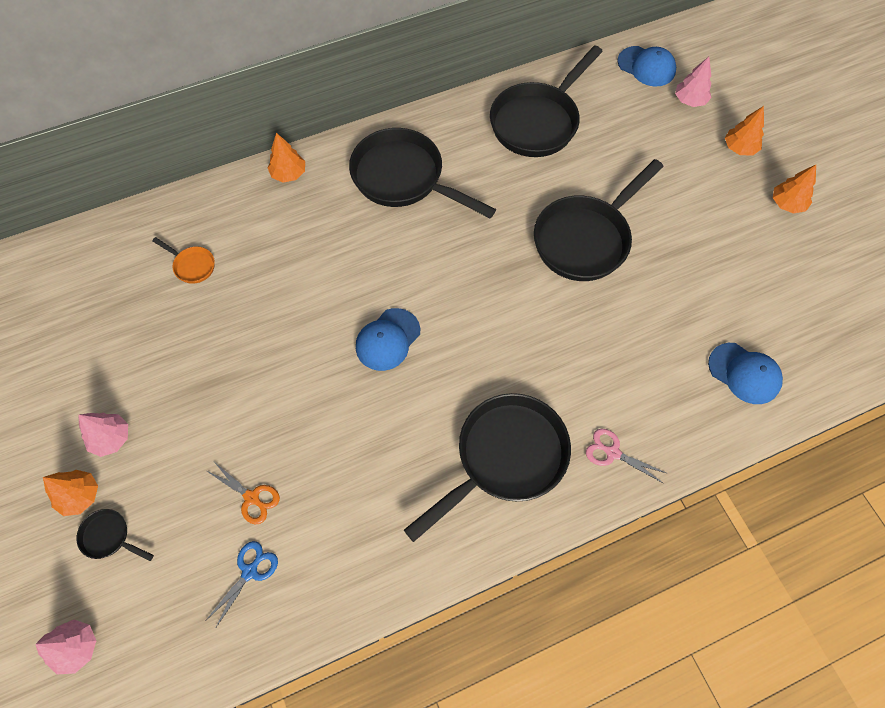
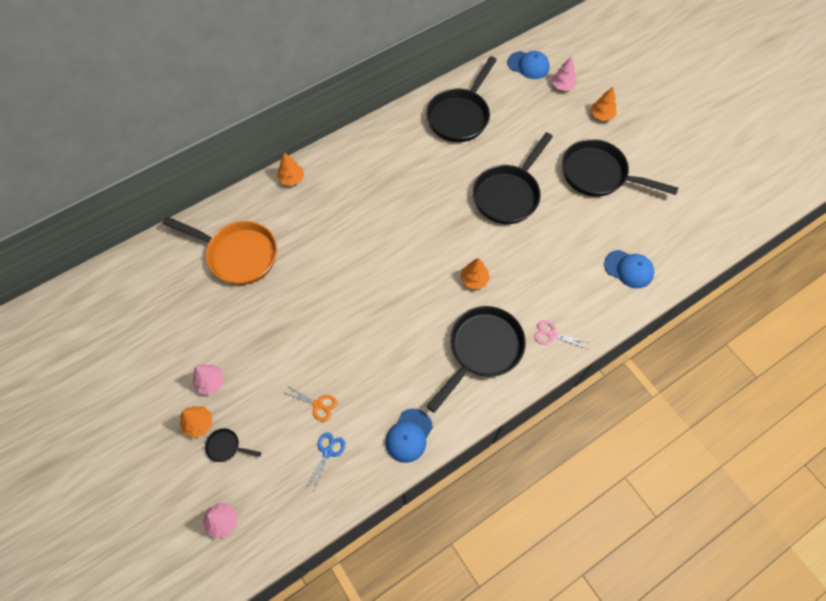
camera: 10 degrees left, 0 degrees up
(192, 265) = (238, 254): orange pan -> orange pan, size x2.36
(387, 339) = (387, 284): blue cap -> blue cap (409, 435)
(403, 178) = (374, 170): black pan -> black pan (598, 174)
(787, 204) = (639, 150): orange tree -> orange tree (474, 279)

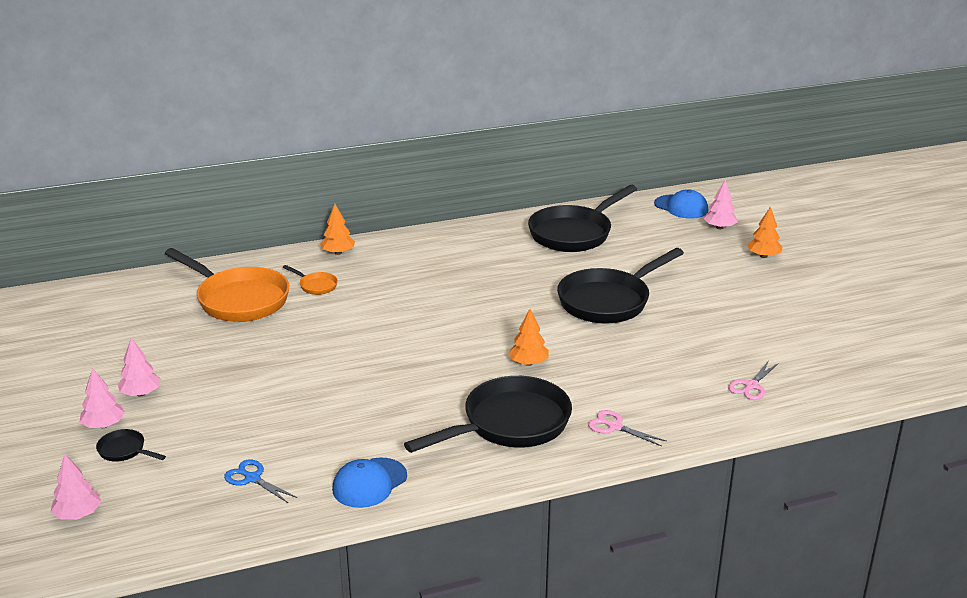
camera: 15 degrees right, 35 degrees down
(199, 423) = (104, 425): orange tree -> pink tree
(290, 224) = (316, 286): none -> orange pan
(318, 404) = (263, 435): orange scissors -> none
(327, 452) = (252, 478): blue scissors -> blue scissors turned 90 degrees counterclockwise
(598, 174) = (740, 302): black pan -> none
(629, 269) = (751, 386): blue cap -> pink scissors

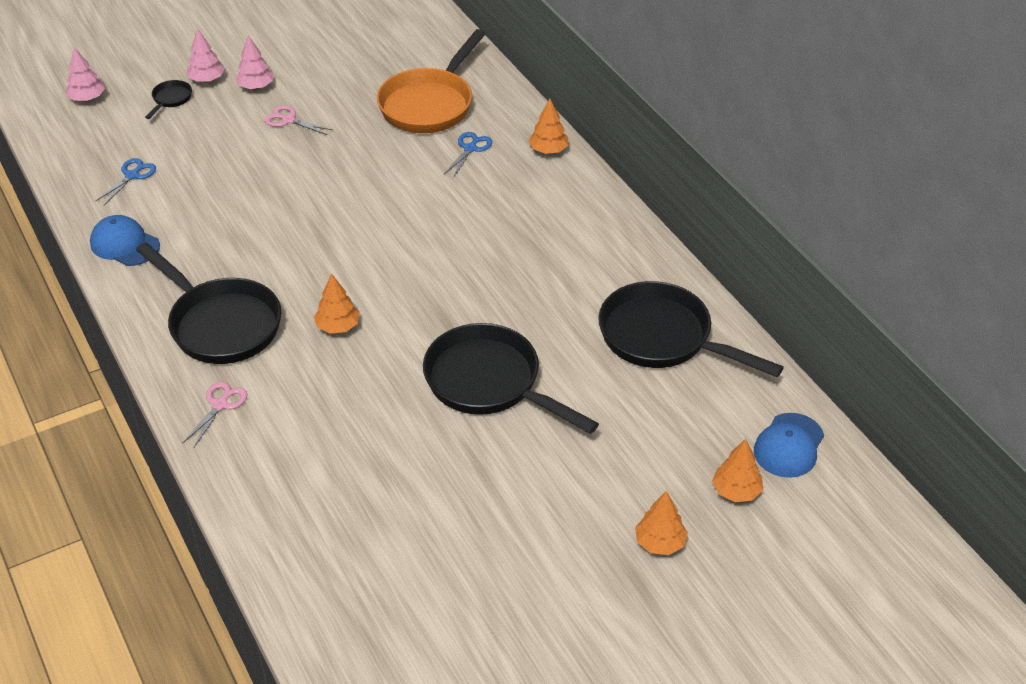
camera: 80 degrees right, 15 degrees up
(316, 286) = (470, 148): orange pan -> blue scissors
(719, 227) = (736, 491): pink tree -> orange tree
(751, 386) = (311, 524): pink scissors -> pink scissors (288, 120)

